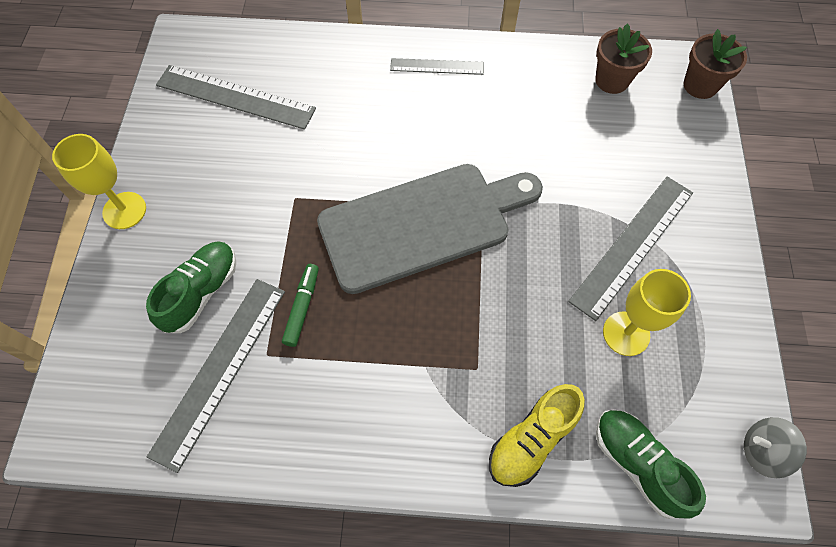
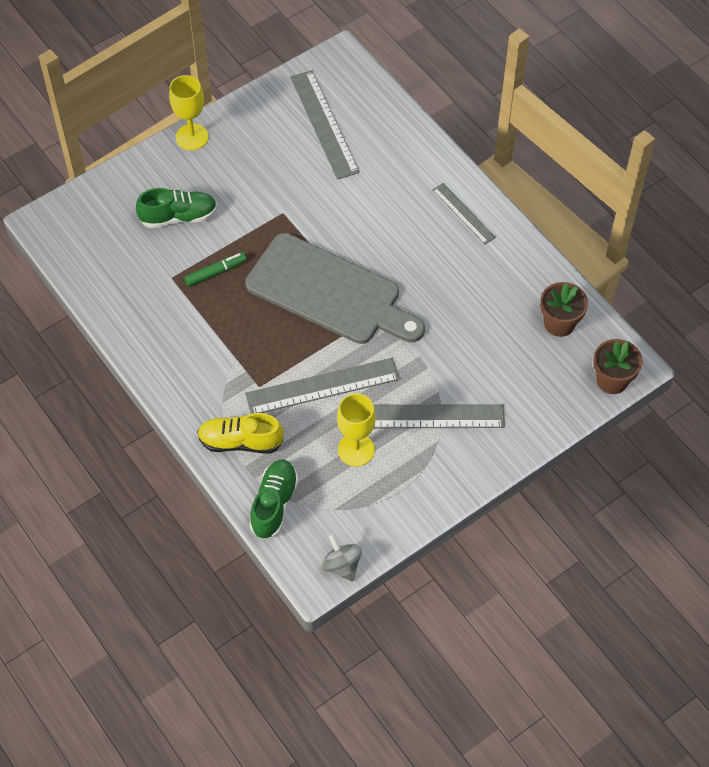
camera: 50 degrees right, 5 degrees down
(220, 369) = (143, 262): grey ruler -> grey ruler (322, 386)

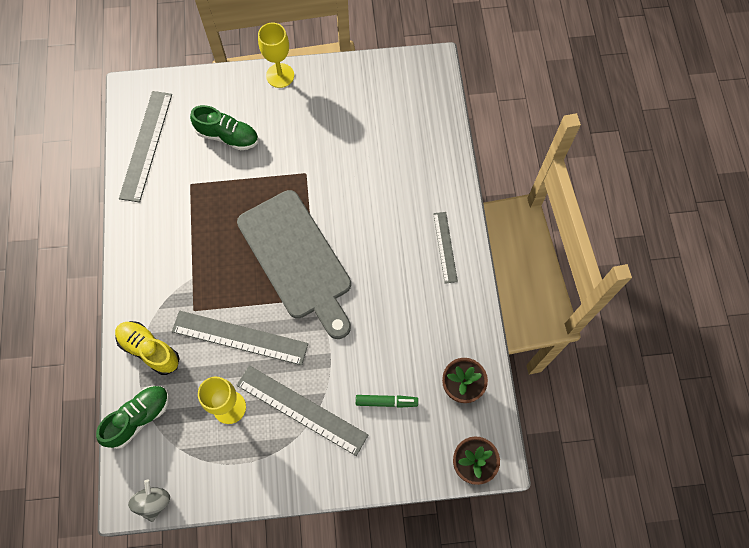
camera: 30 degrees right, 10 degrees up
(216, 272) = (224, 197): green marker -> green marker (386, 402)
(324, 124) = (385, 114): grey ruler -> grey ruler (146, 145)

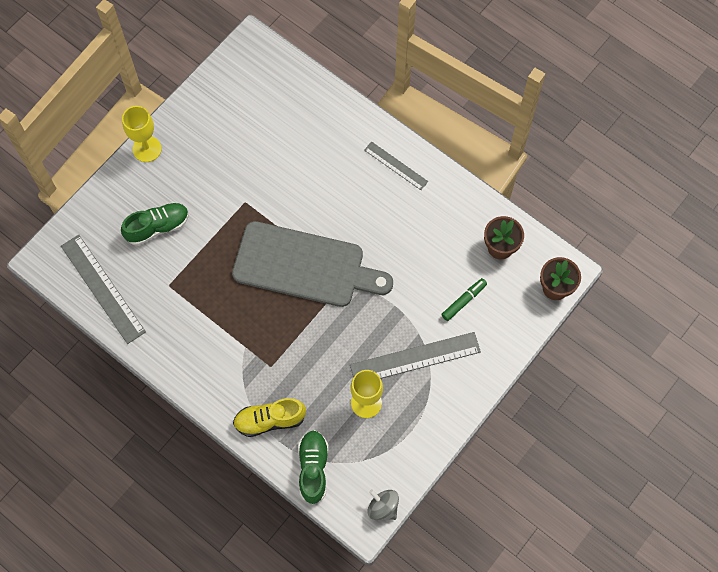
camera: 45 degrees left, 0 degrees up
(240, 337) = (323, 353): grey ruler -> none

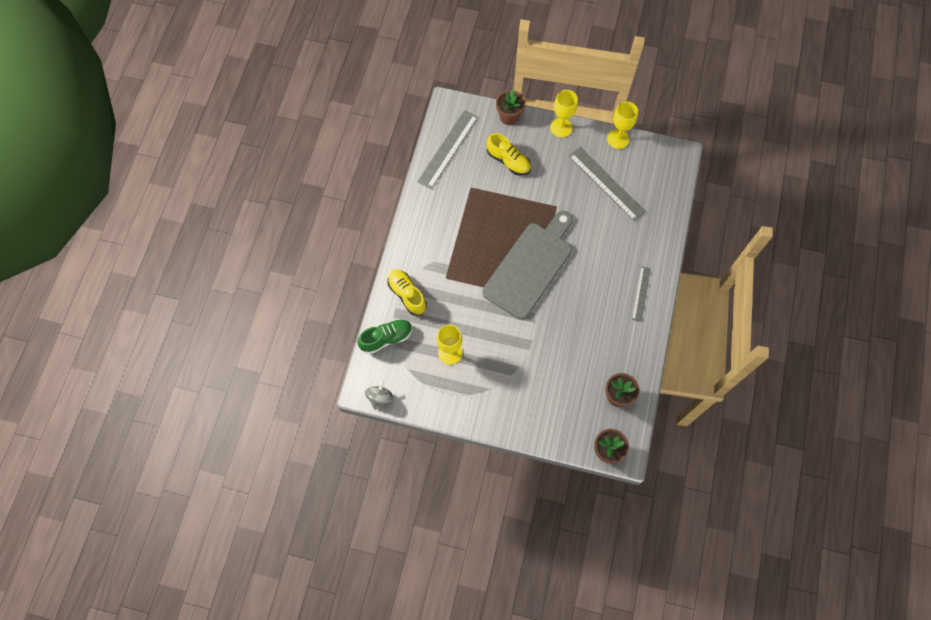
camera: 65 degrees right, 0 degrees up
(99, 199) = (509, 117): none -> brown flower pot
(157, 227) = (508, 161): green shoe -> yellow shoe
(196, 96) = (618, 139): none -> yellow goblet
(305, 266) = (530, 266): grey cutting board -> grey cutting board turned 135 degrees counterclockwise
(415, 358) = (499, 372): grey ruler -> grey ruler (606, 183)
(463, 301) = (561, 387): green marker -> none

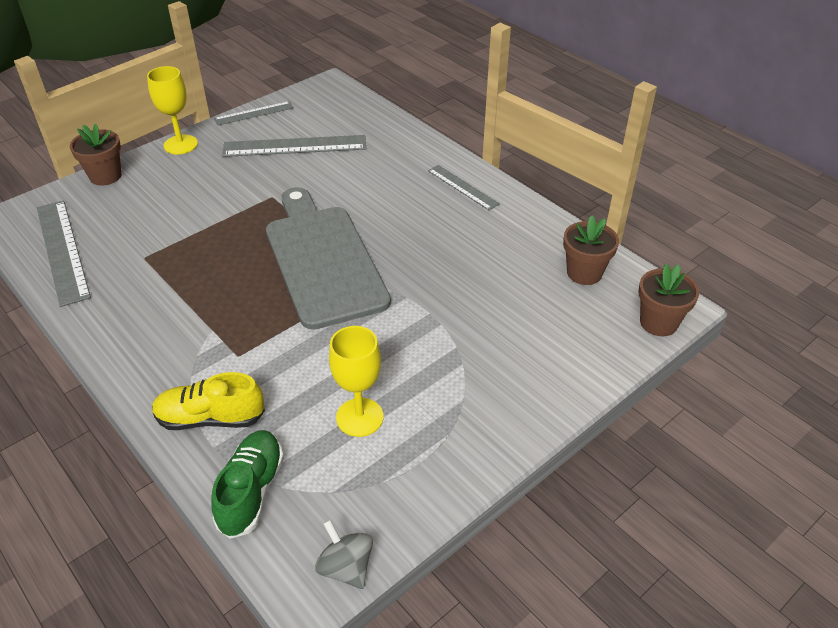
camera: 55 degrees left, 25 degrees down
(508, 161) = (159, 206): yellow shoe -> none
(618, 139) = (254, 113): yellow goblet -> grey ruler

